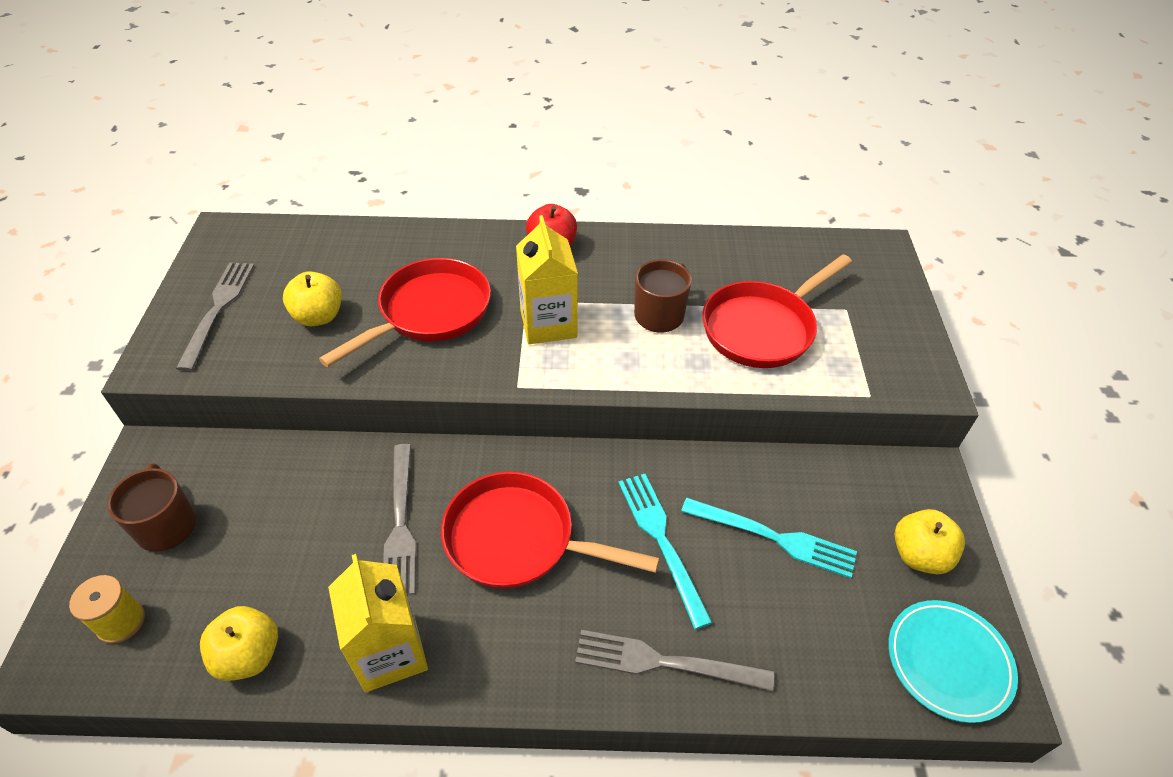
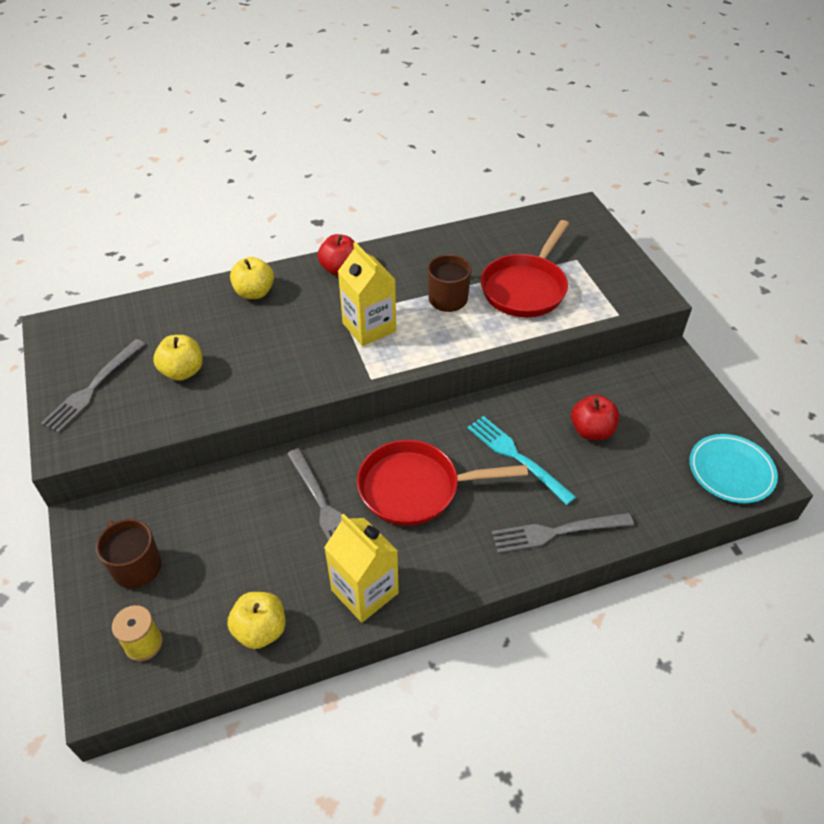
camera: 20 degrees left, 0 degrees up
(218, 308) = (92, 389): grey fork -> grey fork turned 135 degrees counterclockwise
(429, 312) = (272, 344): red pan -> none
(775, 538) = (591, 430): turquoise fork -> red apple
(919, 555) = (687, 412): yellow apple -> yellow apple (254, 292)

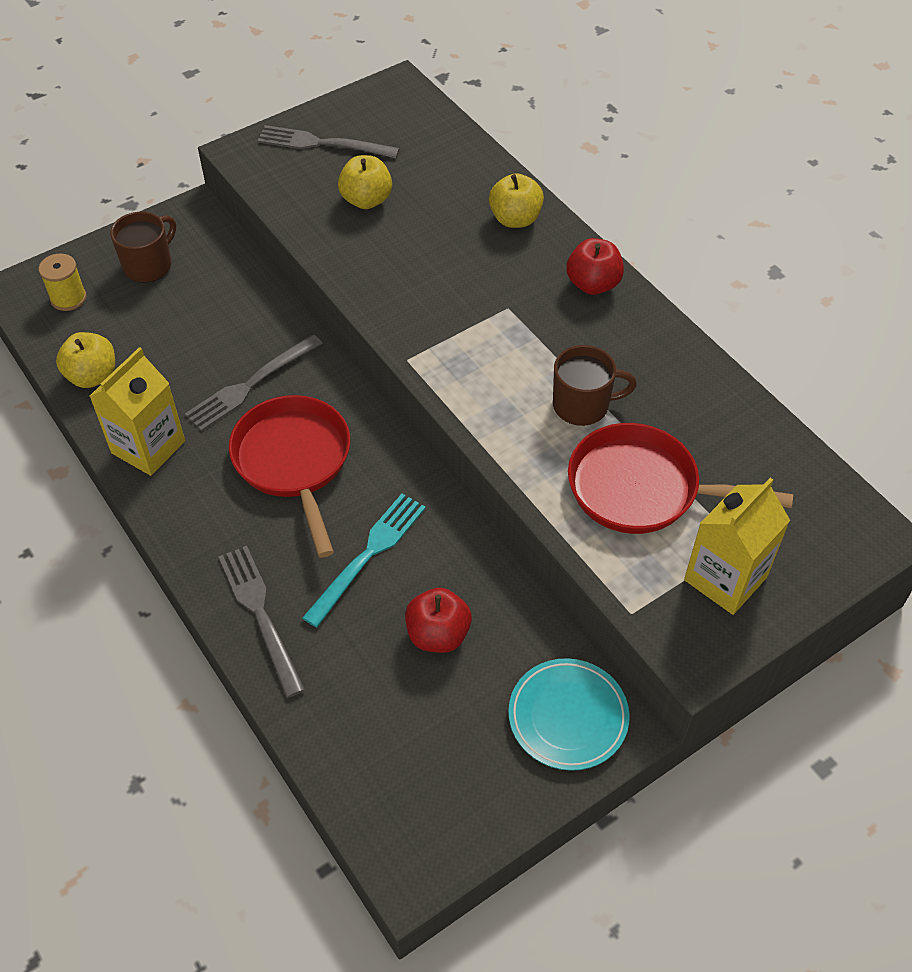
camera: 75 degrees right, 5 degrees up
(369, 327) = (495, 337): yellow carton -> yellow carton (725, 578)
(731, 471) = (411, 820): turquoise plate -> turquoise plate (568, 717)

